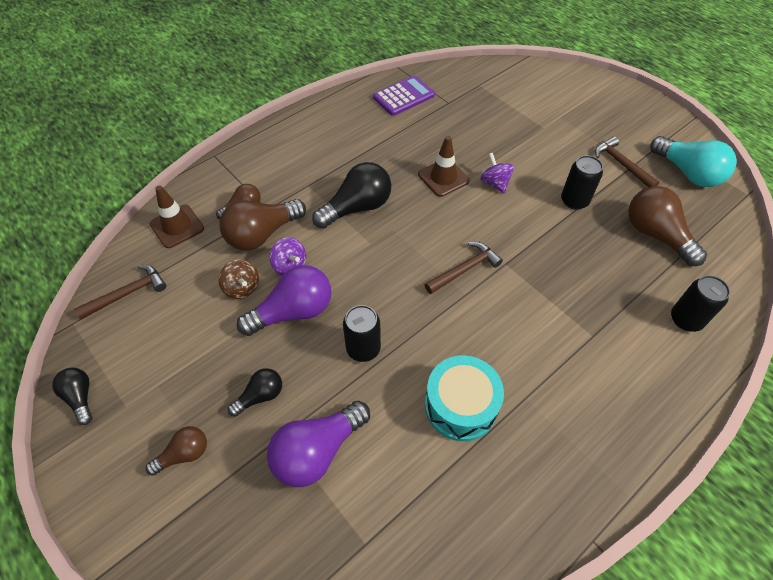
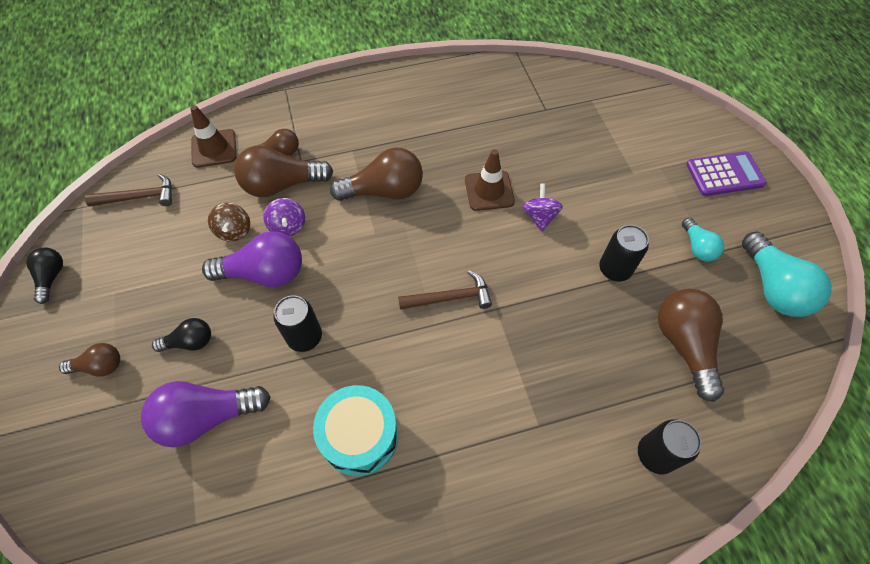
camera: 25 degrees right, 5 degrees up
(357, 207) = (384, 191): black light bulb -> brown light bulb
(404, 96) = (502, 87): purple calculator -> purple calculator (724, 174)
(621, 164) = (697, 247): brown hammer -> turquoise light bulb

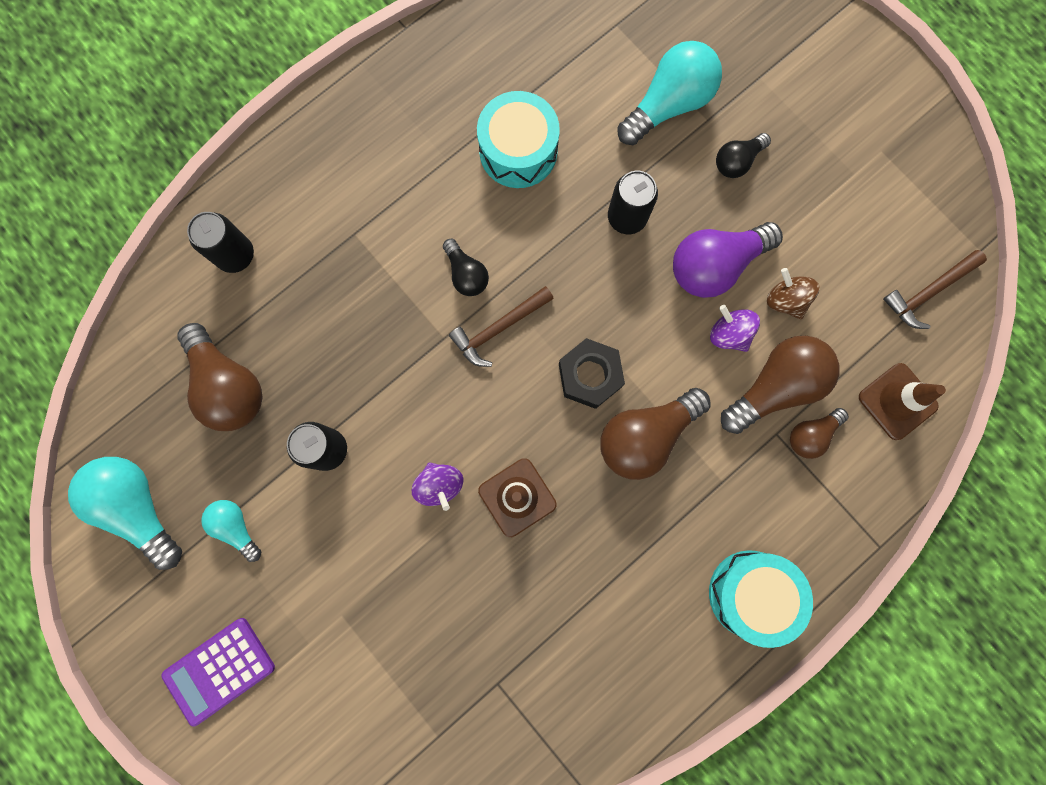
camera: 155 degrees right, 20 degrees up
(52, 277) = (934, 160): black light bulb -> black light bulb (466, 274)
(100, 366) = (804, 102): brown light bulb -> none
(206, 417) = (668, 105): purple light bulb -> turquoise light bulb
(373, 95) = (751, 594): none -> turquoise drum
(400, 240) = (589, 376): none -> black nut

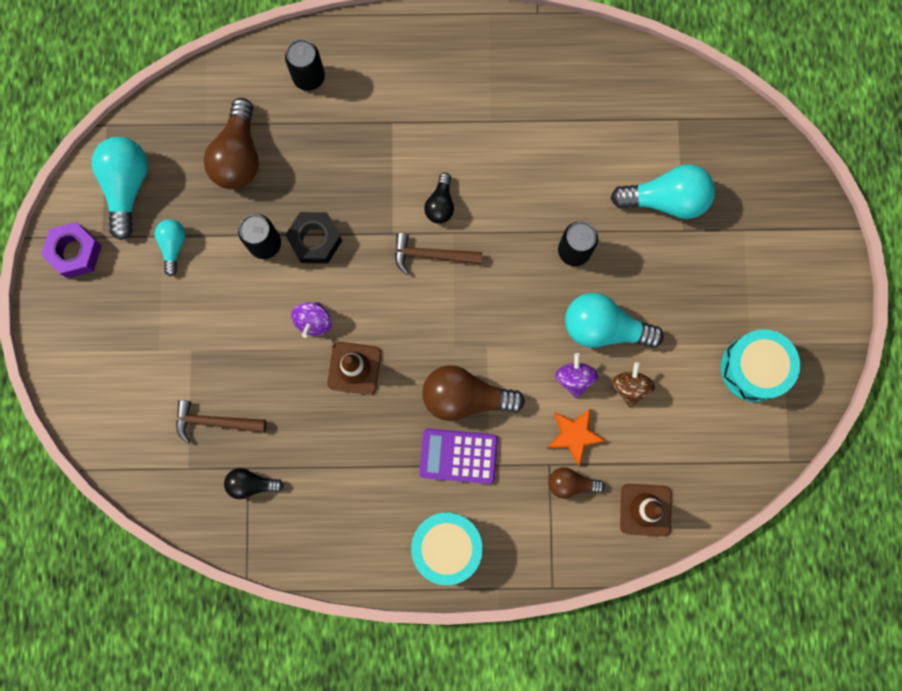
camera: 40 degrees right, 0 degrees up
(138, 617) = (75, 252): none -> purple nut
(219, 670) = (96, 322): purple calculator -> purple calculator (458, 456)
(518, 151) = (541, 152): turquoise drum -> turquoise drum (753, 368)
(589, 376) = (463, 331): black nut -> black nut (315, 240)
(715, 266) = (604, 328): purple light bulb -> turquoise light bulb
(737, 161) = (678, 273): black light bulb -> black light bulb (251, 484)
(775, 387) = (574, 435): brown light bulb -> orange star
(927, 292) = (729, 459): brown hammer -> brown hammer (214, 422)

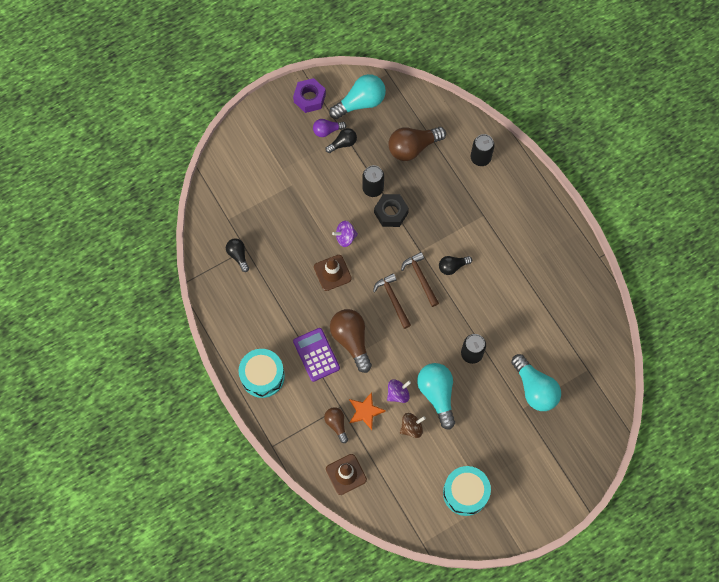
camera: 60 degrees right, 10 degrees down
(140, 256) = (327, 130): none -> purple light bulb
(173, 246) = (343, 143): turquoise light bulb -> black light bulb
(214, 422) = (260, 218): brown hammer -> brown hammer (393, 299)

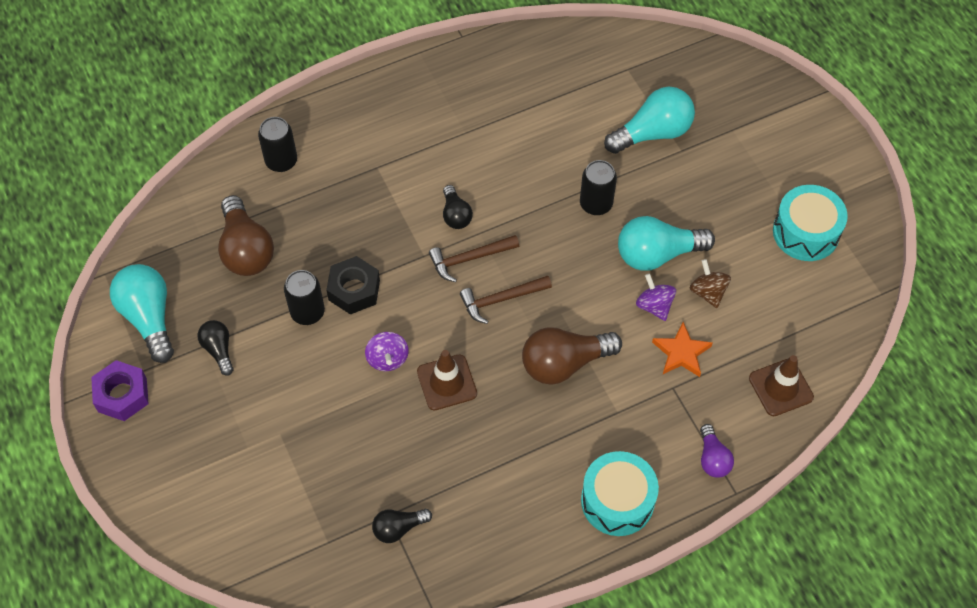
camera: 85 degrees left, 10 degrees down
(316, 354) = (585, 416): purple calculator -> none
(327, 130) = (189, 372): purple light bulb -> purple light bulb (712, 458)
(336, 424) = (701, 395): brown light bulb -> none

